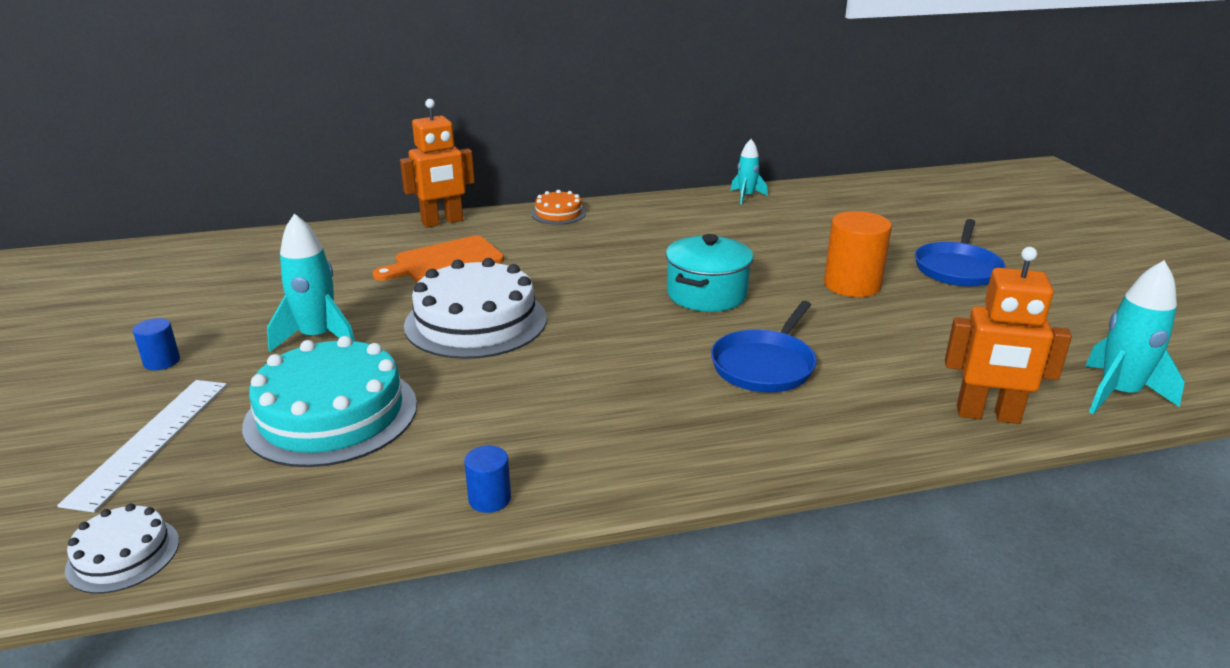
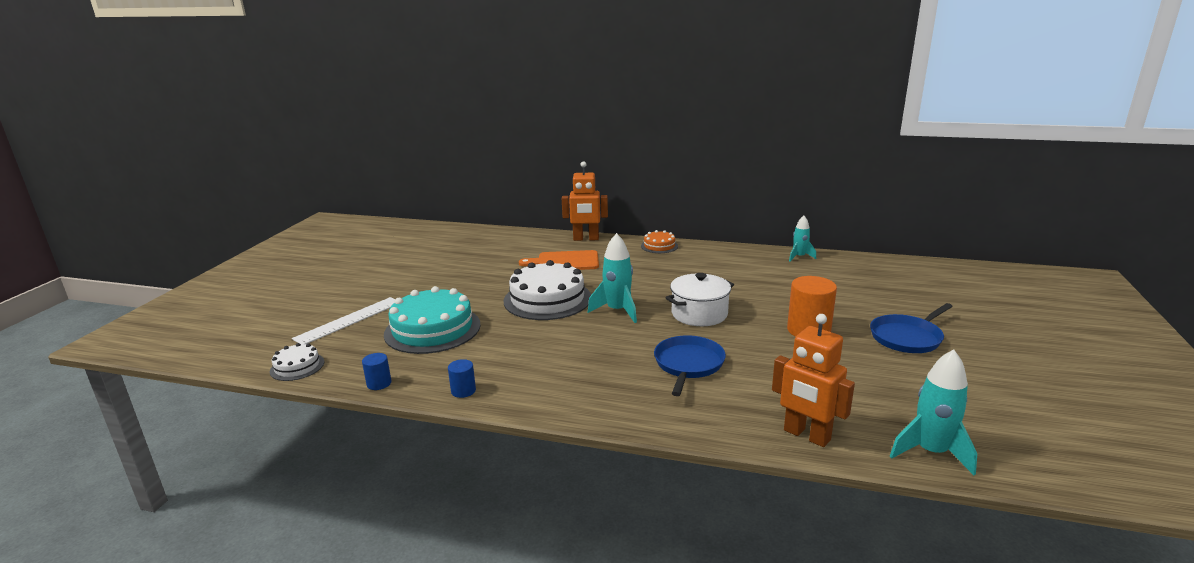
camera: 30 degrees right, 5 degrees down
(162, 361) = (385, 285): blue cylinder -> blue cylinder (379, 383)
(318, 338) = (462, 289): turquoise rocket -> turquoise rocket (617, 311)
(707, 294) = (699, 314): turquoise pot -> white pot
(765, 365) = (688, 364): blue pan -> blue pan turned 135 degrees clockwise

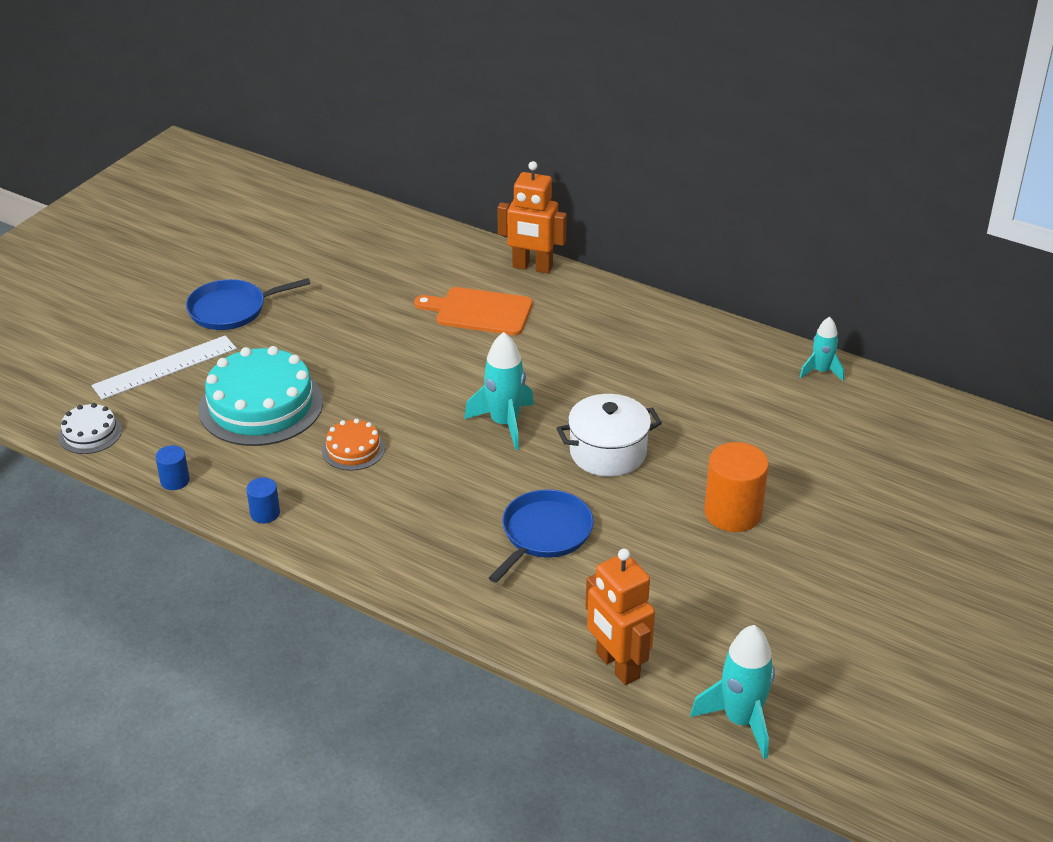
camera: 15 degrees right, 15 degrees up
(547, 299) = (424, 382): white cake -> none
(659, 246) = (630, 305): orange cake -> orange cake (353, 449)
(907, 337) = (854, 554): blue pan -> blue pan (231, 309)

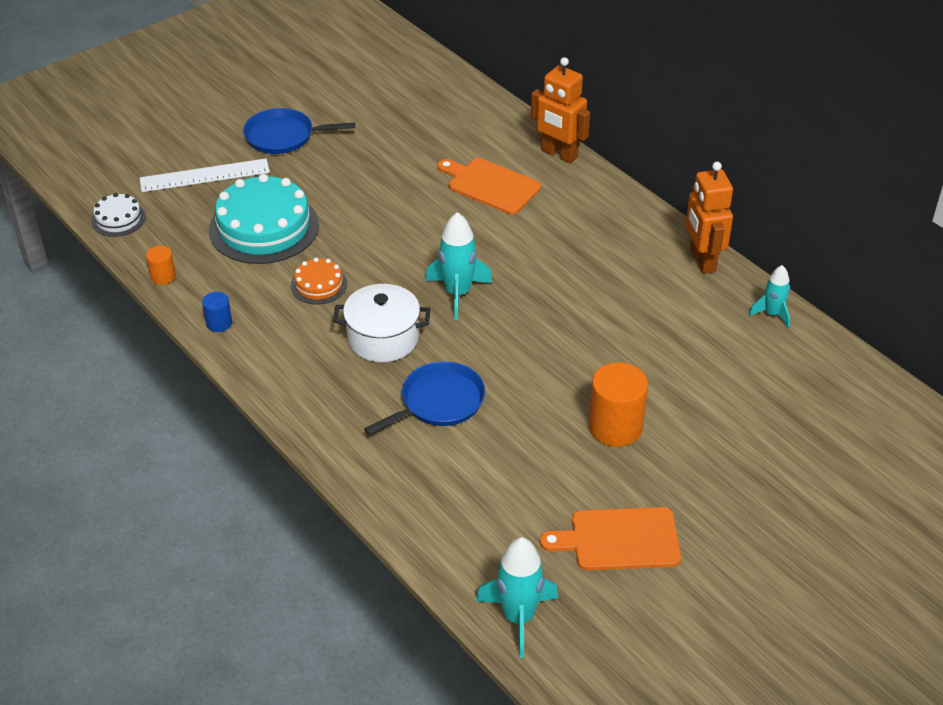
camera: 20 degrees right, 5 degrees up
(175, 481) = (163, 276): blue cylinder -> orange cylinder
(608, 452) = (533, 342): white pot -> white pot (383, 338)
(617, 666) = (437, 537): orange robot -> orange robot (702, 260)
(796, 618) = (619, 539): none -> orange cutting board

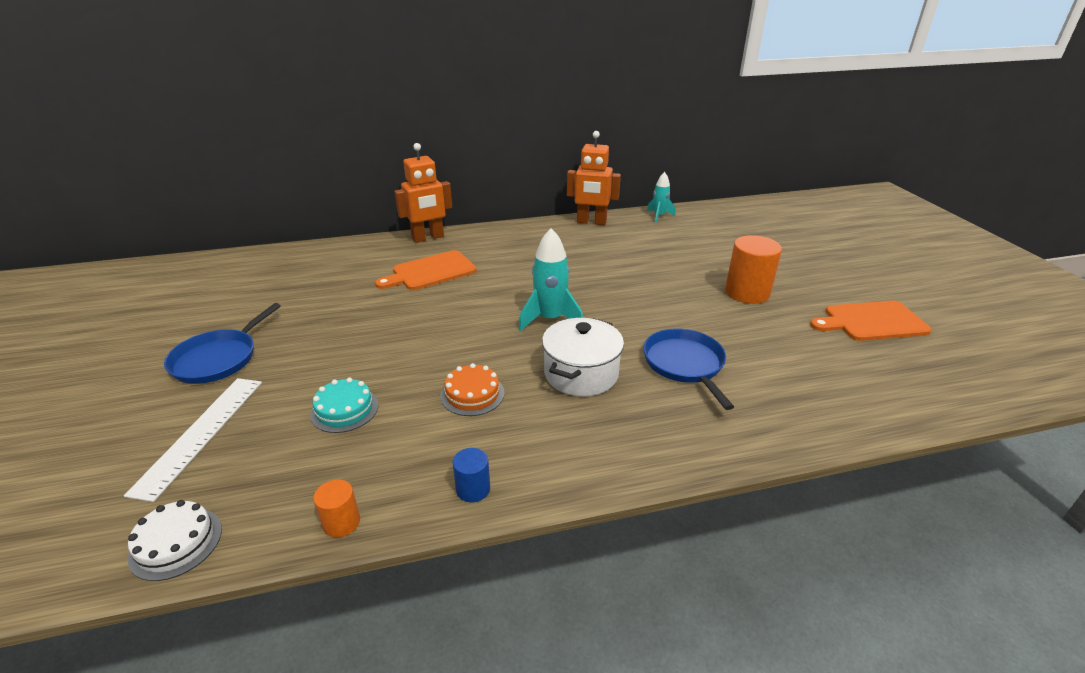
camera: 65 degrees left, 10 degrees down
(264, 227) = (344, 409): turquoise cake -> turquoise cake, size x0.49
(518, 617) = (967, 391): turquoise rocket -> none
(619, 539) = (871, 321): orange cutting board -> orange cutting board turned 60 degrees clockwise

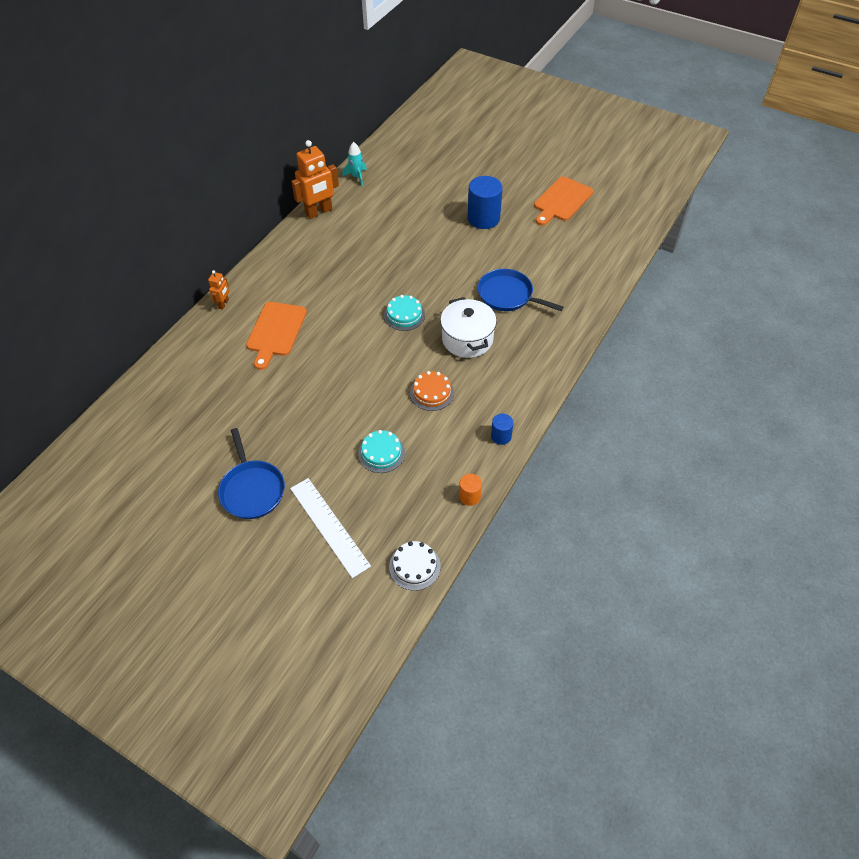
camera: 45 degrees left, 20 degrees up
(428, 238) = (223, 304): orange robot -> orange robot, size x0.50
(550, 319) = (404, 315): turquoise rocket -> turquoise cake
(747, 292) = (483, 218): orange cylinder -> blue cylinder

